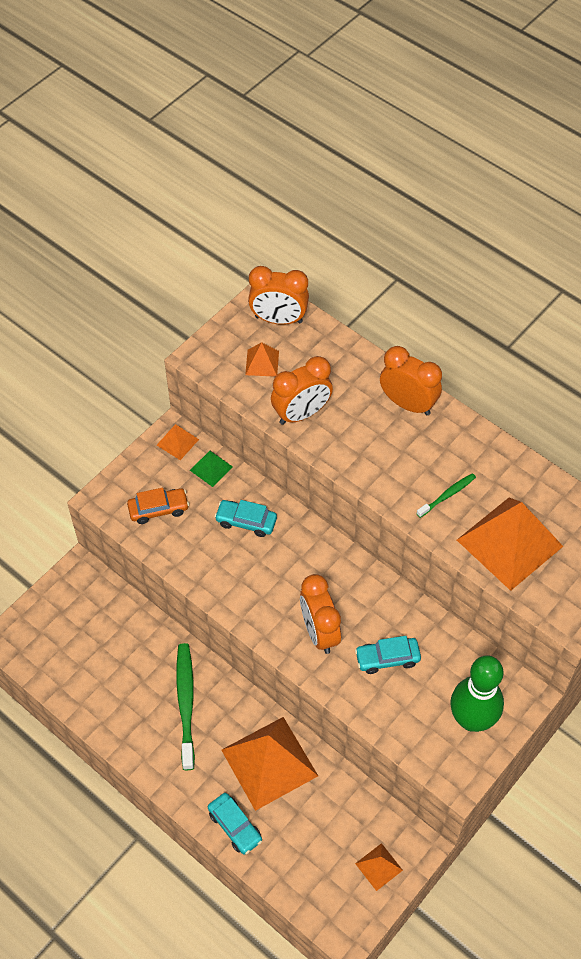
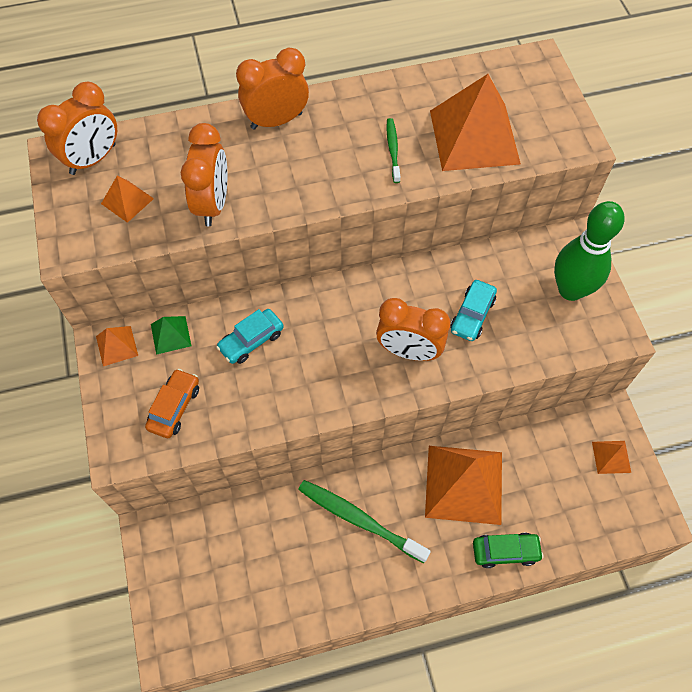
camera: 55 degrees left, 5 degrees up
(235, 826) = (505, 551): turquoise car -> green car

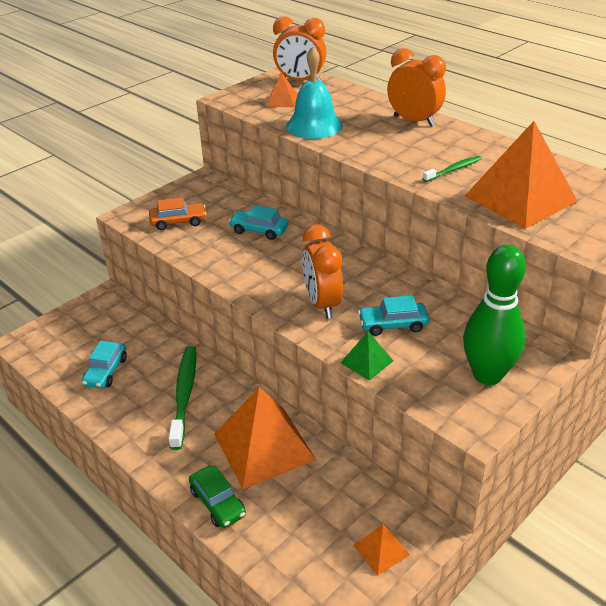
camera: 60 degrees right, 25 degrees down
(117, 345) = (205, 184): orange pyramid -> none
(170, 335) = (232, 199): green pyramid -> green pyramid (366, 361)
(213, 204) = (314, 125): orange clock -> turquoise bell
(278, 579) = (106, 371): none -> turquoise car

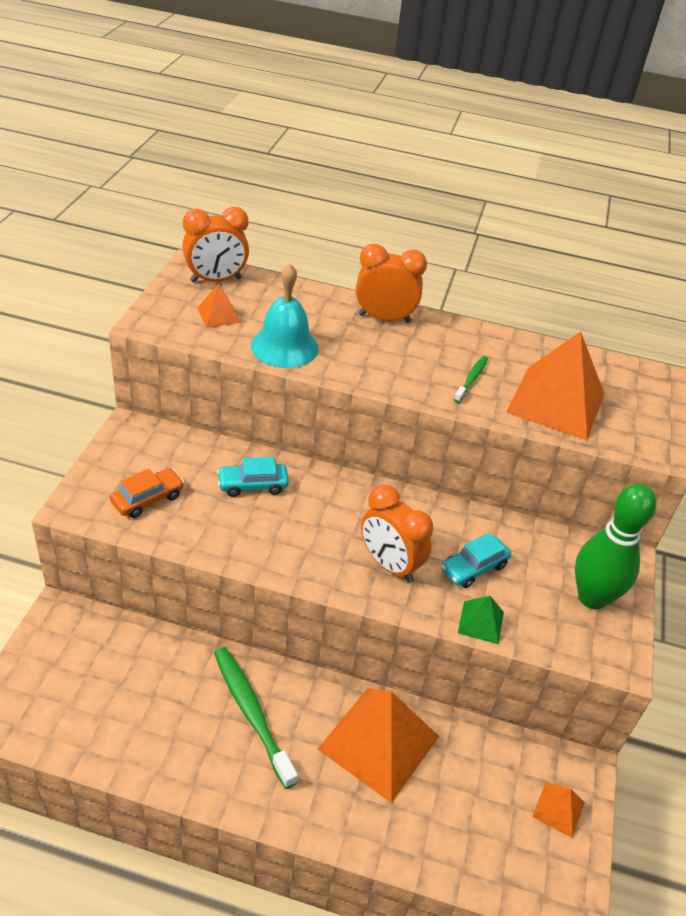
camera: 35 degrees left, 5 degrees up
(106, 371) = (136, 718): turquoise car -> none
(218, 503) = (378, 831): green car -> none

